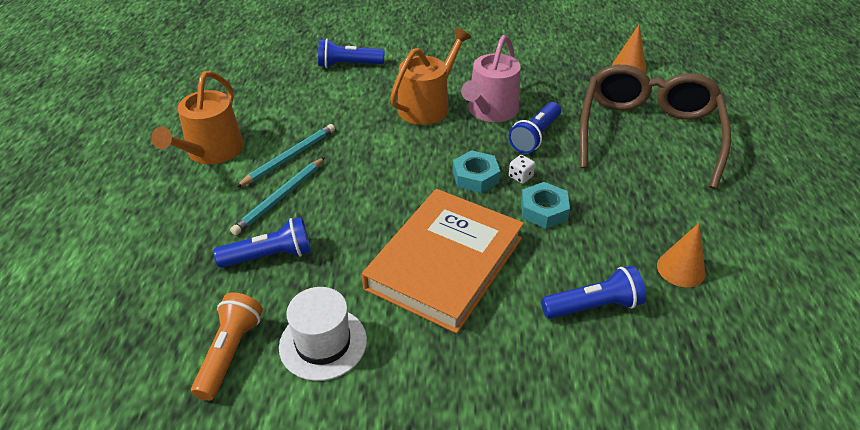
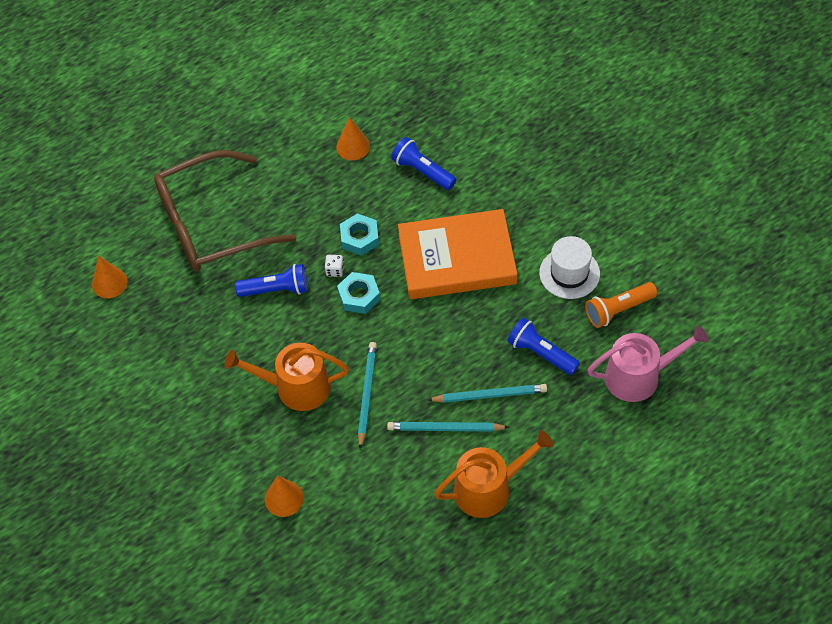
camera: 125 degrees left, 15 degrees up
(348, 65) = (284, 498): blue flashlight -> orange cone
(375, 134) = (366, 394): none -> turquoise pencil
(490, 111) = (266, 339): pink watering can -> pink watering can (639, 376)

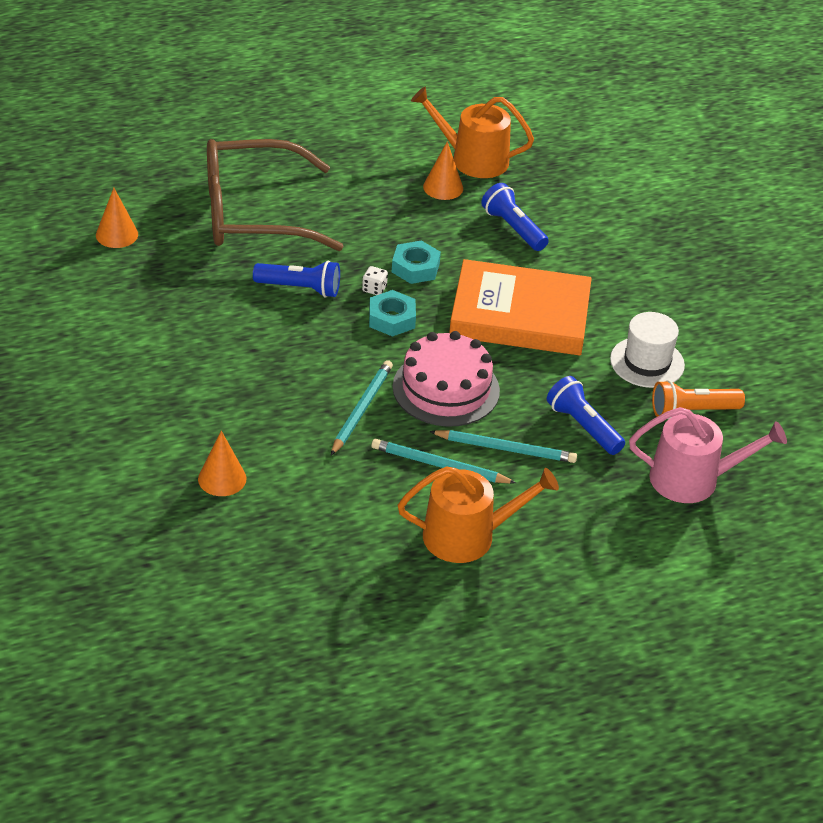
camera: 10 degrees right, 15 degrees down
(295, 387) = (282, 381): orange watering can -> orange watering can (472, 159)
(424, 352) = (446, 389): none -> pink cake

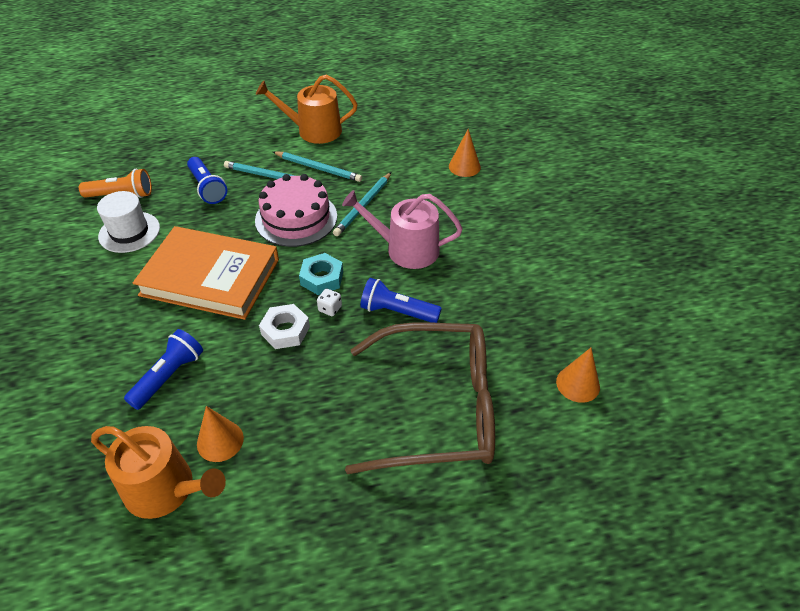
camera: 170 degrees left, 5 degrees up
(415, 268) = (285, 330): turquoise nut -> white nut
(513, 228) = (169, 376): blue flashlight -> blue flashlight turned 120 degrees counterclockwise
(693, 479) = (154, 154): pink watering can -> pink watering can (405, 249)

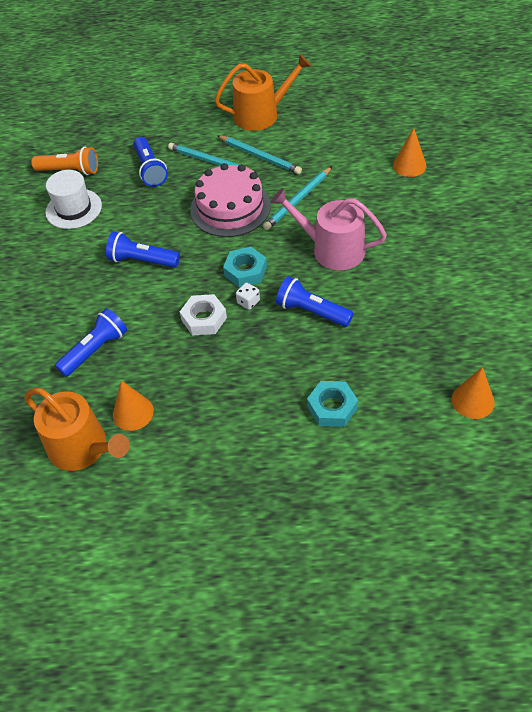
camera: 15 degrees right, 5 degrees up
(210, 277) = (142, 260): orange book -> blue flashlight
(313, 131) = (262, 114): orange watering can -> orange watering can turned 150 degrees clockwise
(437, 408) = (332, 407): brown glasses -> turquoise nut

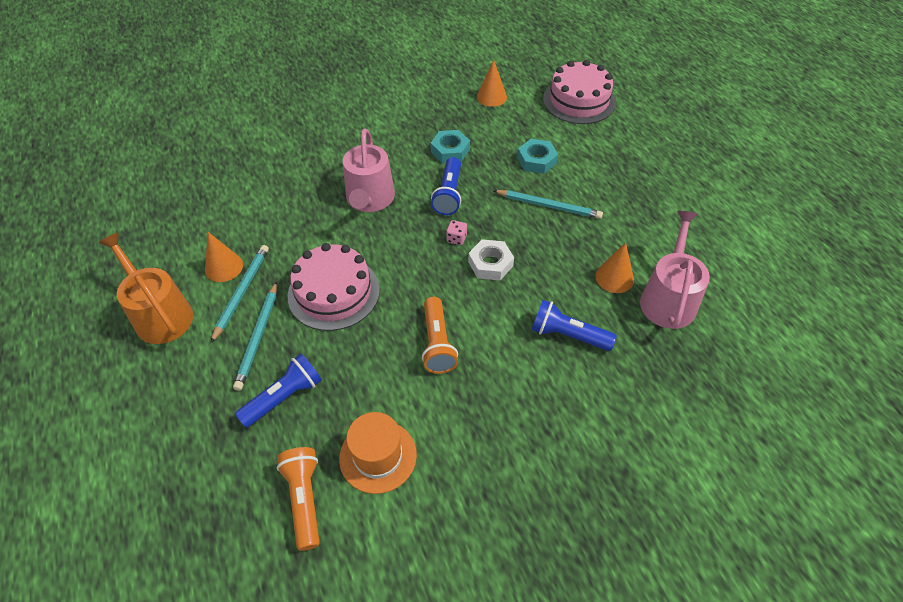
camera: 115 degrees left, 0 degrees up
(73, 209) = (378, 456): white hat -> orange hat
(83, 448) = (668, 298): orange watering can -> pink watering can
(142, 260) = (437, 343): blue flashlight -> orange flashlight
(245, 271) = (419, 252): turquoise nut -> turquoise nut (450, 151)
(248, 302) = (456, 238): white dice -> pink dice
(298, 200) = (308, 240): turquoise pencil -> turquoise pencil (549, 206)
(409, 165) = (239, 173): orange cone -> orange cone (224, 267)
(434, 501) = (579, 100): none -> pink cake

